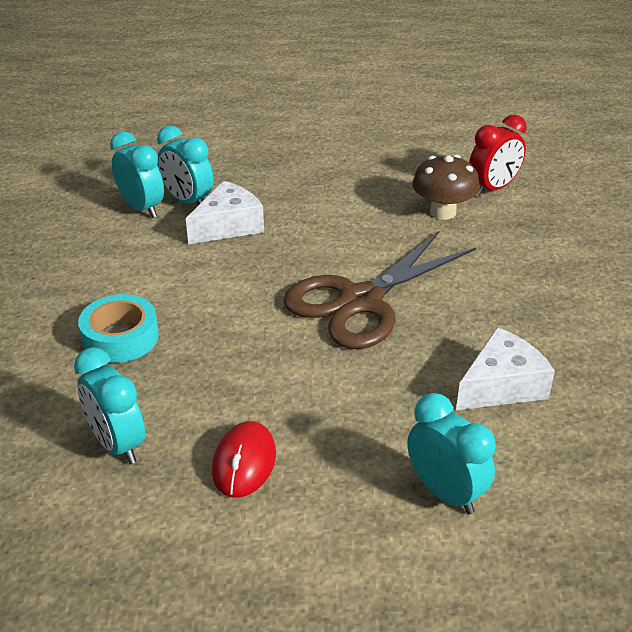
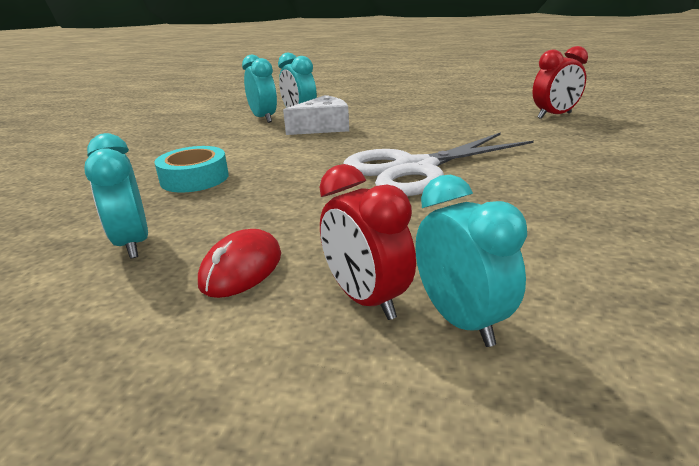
camera: 15 degrees right, 10 degrees down
(361, 301) = (415, 169): brown scissors -> white scissors
(366, 482) = (366, 299): none -> red clock
(443, 212) = (506, 126): brown mushroom -> none
(501, 385) = (549, 232): white cheese -> none

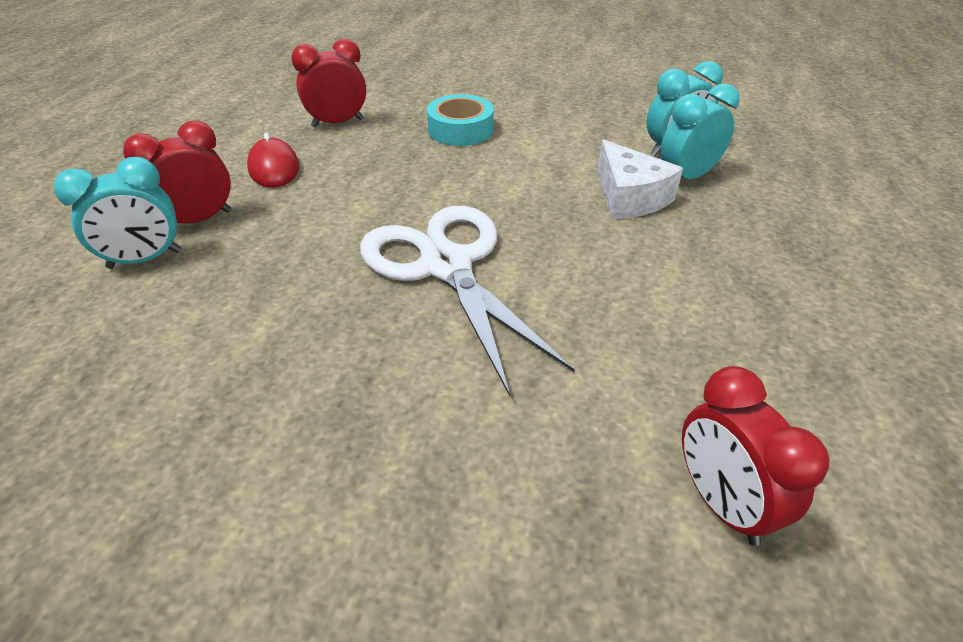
camera: 90 degrees right, 15 degrees up
(133, 244) = (337, 123): turquoise clock -> red clock
(241, 269) = (274, 168): red mouse -> red mouse turned 45 degrees clockwise

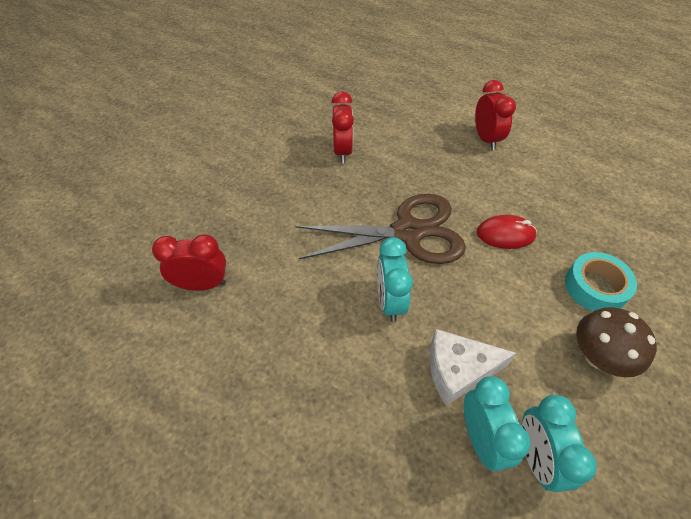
camera: 110 degrees right, 10 degrees up
(145, 259) = (454, 121): turquoise clock -> turquoise clock (390, 301)
(274, 168) = (542, 172): red mouse -> red mouse (505, 234)
(337, 123) = (611, 211): red clock -> red clock (342, 151)
(446, 266) = (408, 232): white scissors -> brown scissors
(545, 127) = (598, 357): none -> brown mushroom

